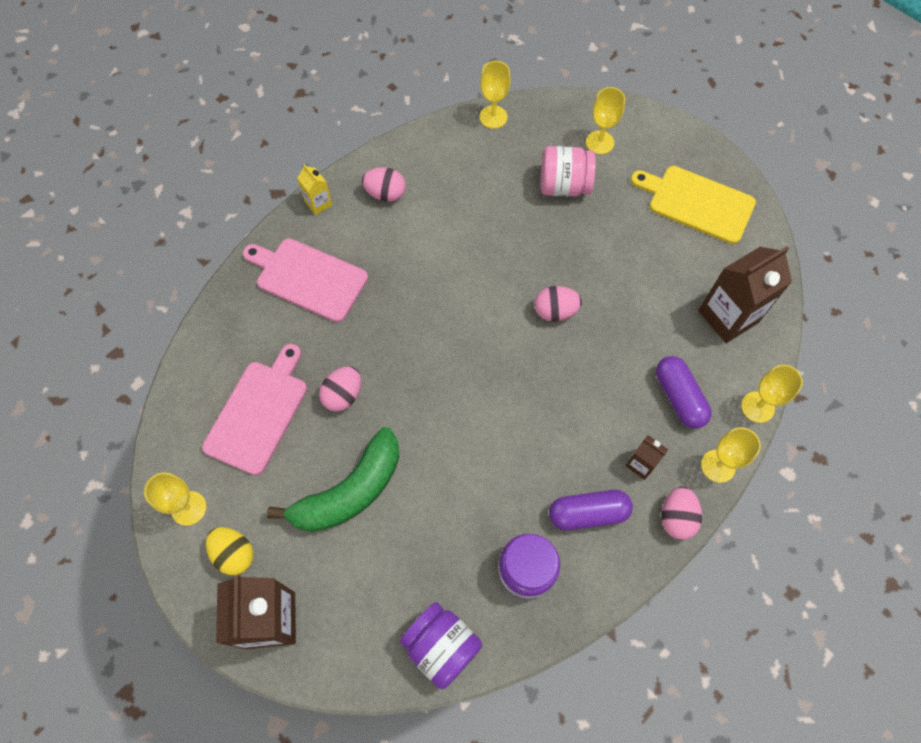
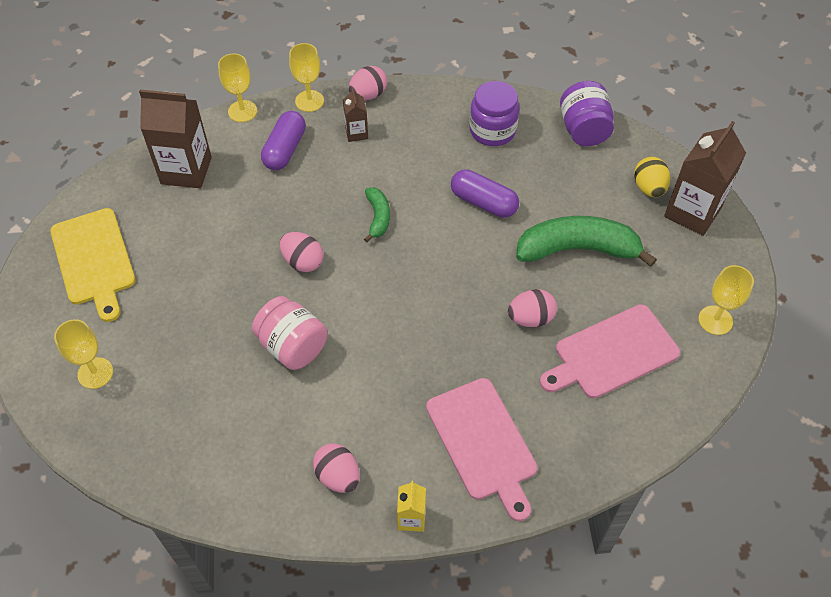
camera: 140 degrees left, 10 degrees down
(234, 554) = (695, 266): yellow egg -> yellow egg (648, 188)
(493, 117) = (152, 480): yellow goblet -> none
(538, 393) = (378, 217): none -> green banana
(564, 186) = (175, 357): pink jar -> pink jar (293, 346)
(588, 513) = (421, 132): purple capsule -> purple capsule (483, 202)

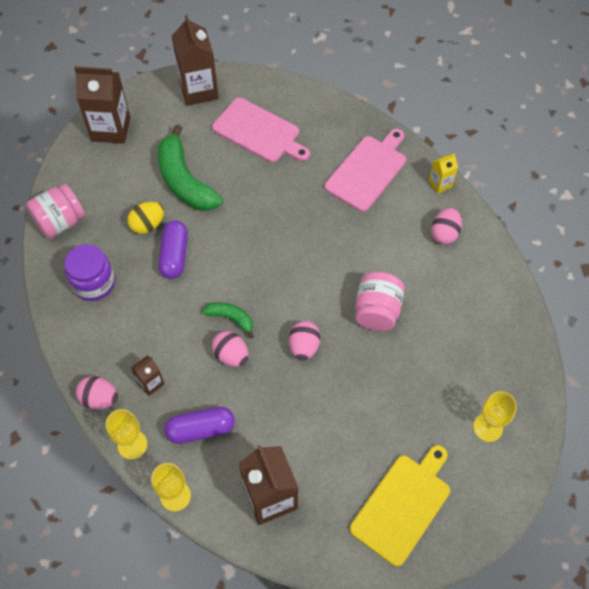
camera: 120 degrees left, 5 degrees up
(378, 217) = (231, 318): green banana -> green banana turned 60 degrees clockwise
(530, 318) = (260, 184): pink egg -> pink egg (231, 355)
(583, 130) = (60, 222): purple jar -> pink jar
(648, 188) = (101, 161): yellow egg -> yellow egg (148, 225)
(715, 320) = (199, 90): yellow goblet -> brown carton

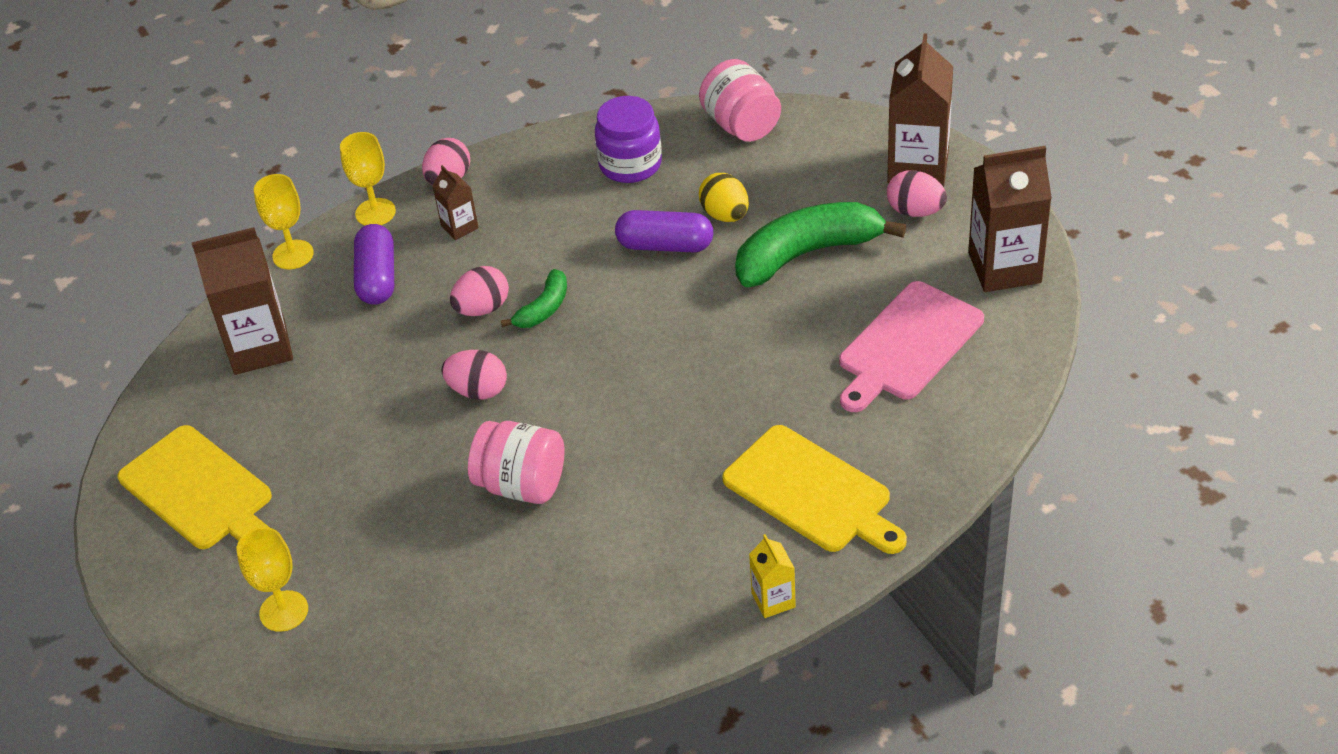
camera: 100 degrees right, 15 degrees down
(368, 171) = (812, 492): pink cutting board -> yellow cutting board
(444, 233) = (660, 594): pink egg -> pink egg (915, 211)

